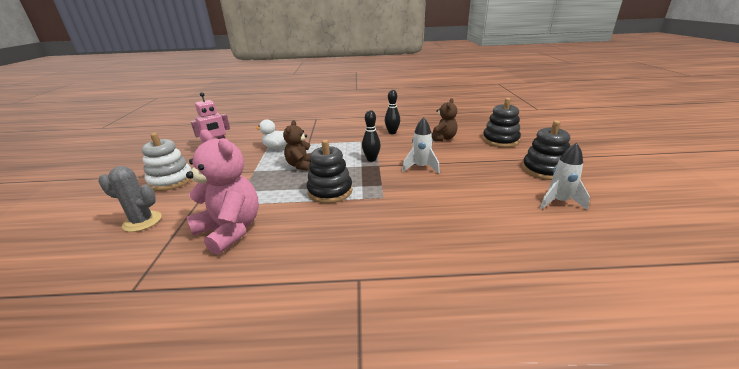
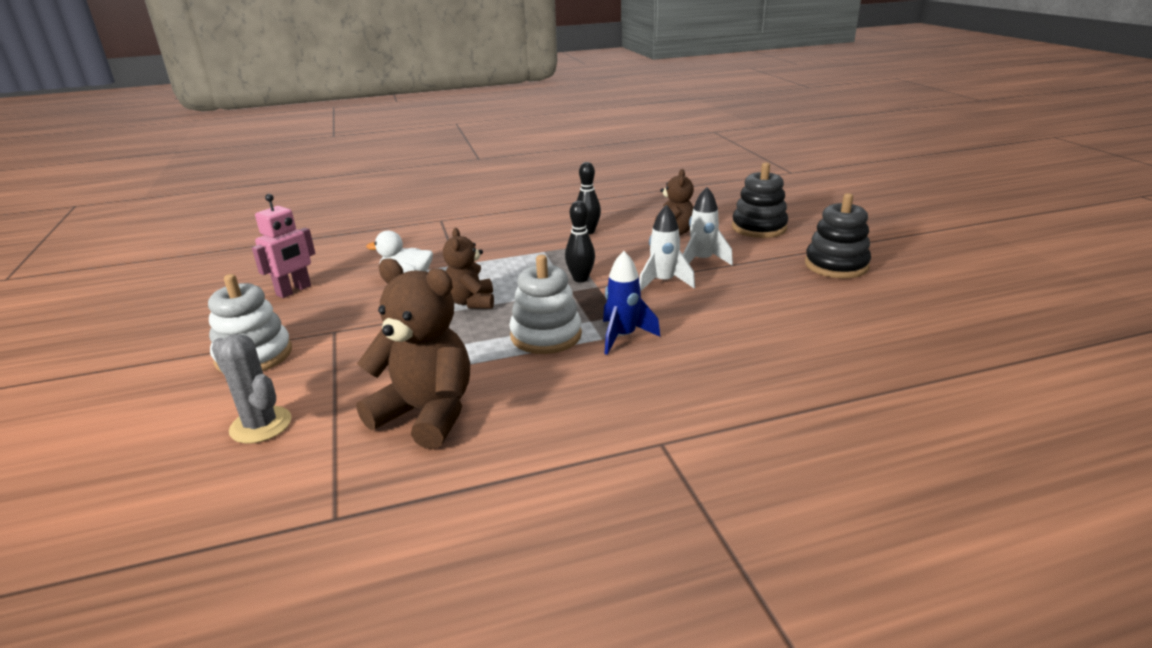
camera: 15 degrees left, 0 degrees up
(142, 221) = (261, 425): grey cactus -> grey cactus turned 45 degrees clockwise
(230, 230) = (426, 414): pink teddy bear -> brown teddy bear
(330, 191) = (546, 335): black stacking toy -> white stacking toy
(376, 199) = (623, 336): none -> blue rocket
(558, 202) = (870, 306): white rocket -> white rocket (701, 261)

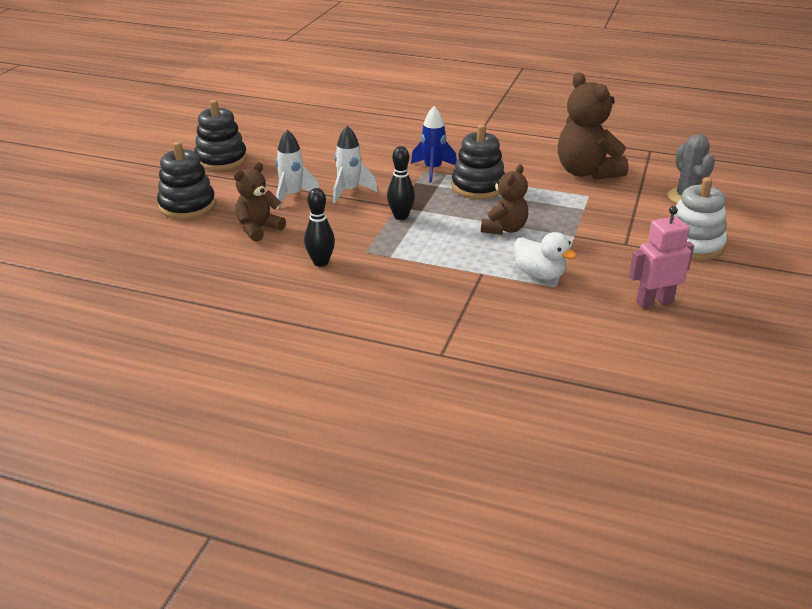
camera: 145 degrees left, 5 degrees up
(546, 335) = (478, 187): white stacking toy -> black stacking toy

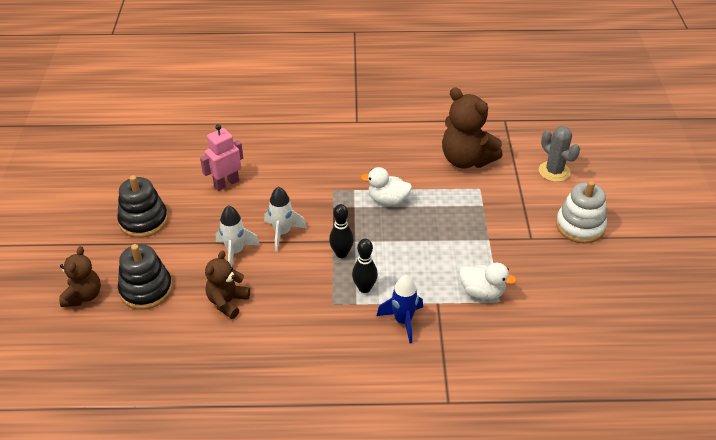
camera: 20 degrees left, 10 degrees up
(321, 262) = (302, 328): black bowling pin -> black bowling pin (364, 288)
(432, 170) = (340, 188): blue rocket -> blue rocket (403, 321)
(478, 187) = (387, 200): black stacking toy -> white duck
(504, 229) = (432, 246): brown teddy bear -> brown teddy bear (83, 296)
(654, 302) = (577, 298): pink robot -> pink robot (226, 183)

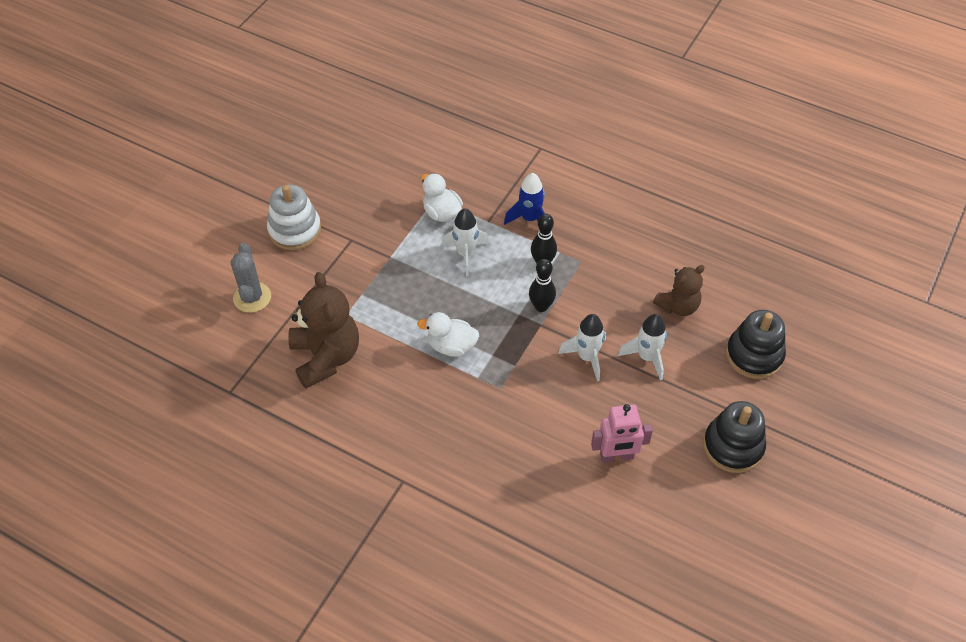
camera: 150 degrees left, 10 degrees up
(83, 296) = (820, 377): brown teddy bear -> none
(387, 200) = (451, 346): white duck -> white duck turned 150 degrees clockwise
(432, 267) = (465, 254): none -> white rocket

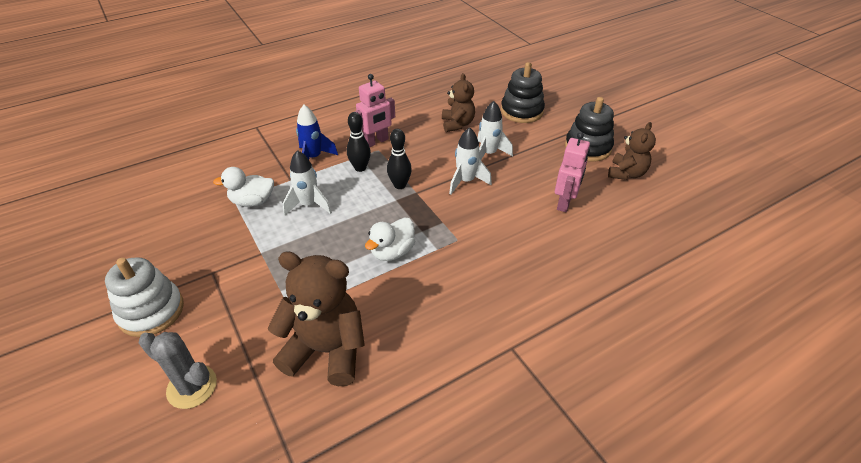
camera: 60 degrees left, 10 degrees down
(592, 253) = (376, 142): none -> pink robot
(712, 500) = (626, 173): none -> brown teddy bear

